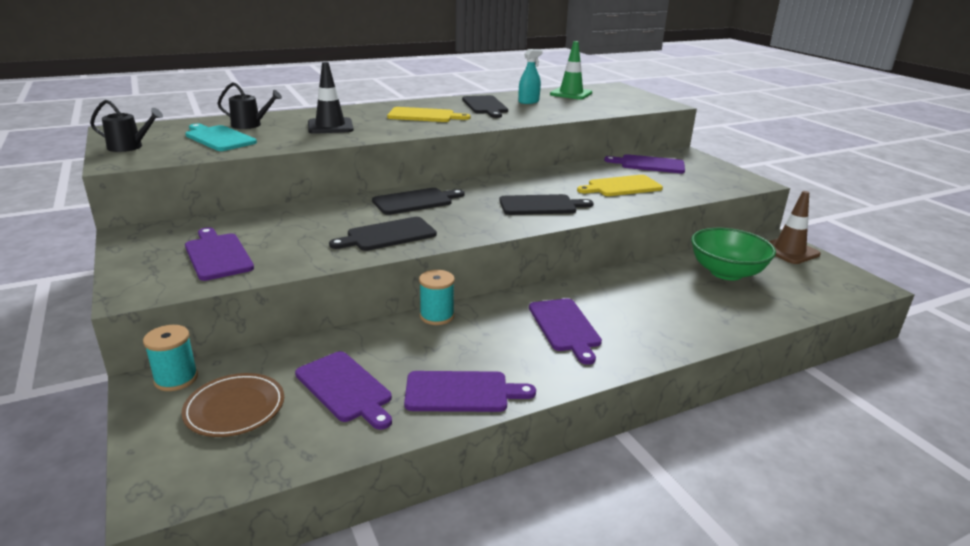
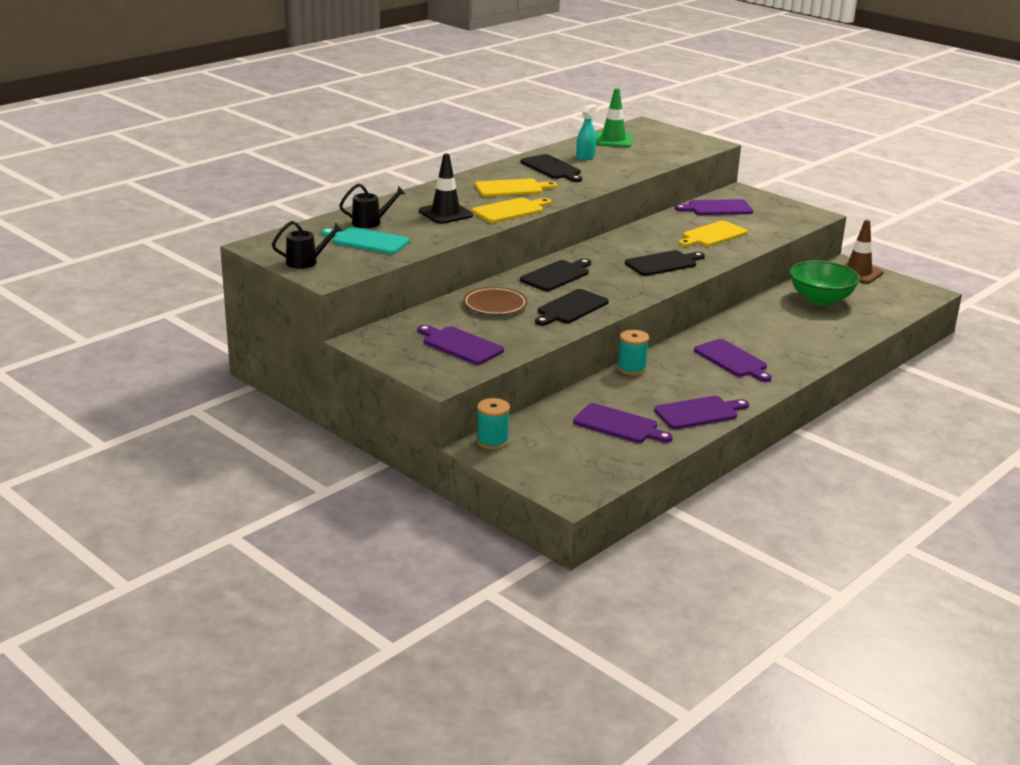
camera: 20 degrees left, 0 degrees up
(235, 408) = (558, 449): brown plate -> brown plate (495, 305)
(395, 131) = (510, 210): none -> yellow cutting board

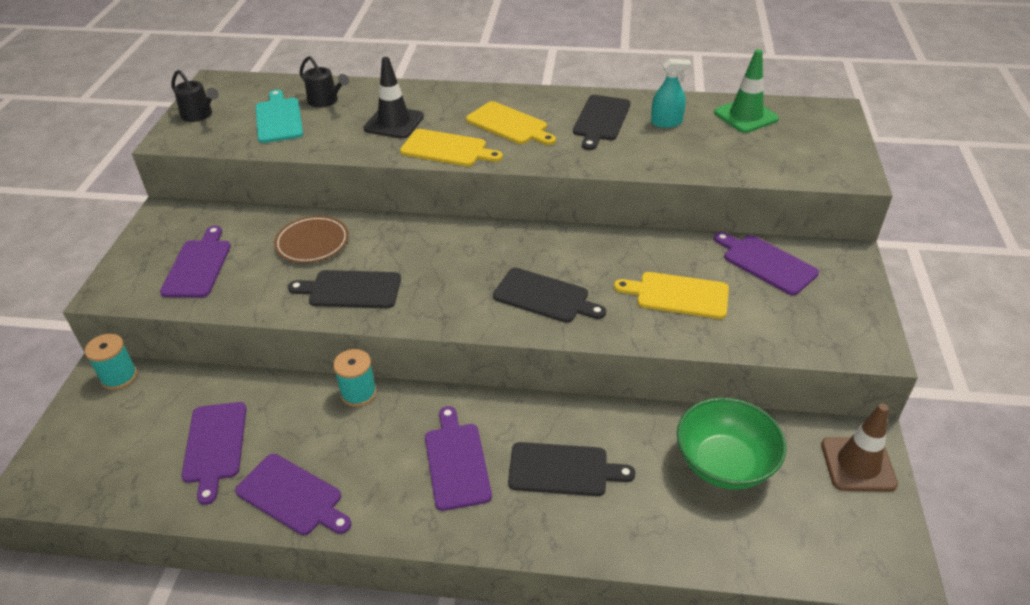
camera: 55 degrees right, 15 degrees up
(557, 275) = (426, 245): black cutting board -> black cutting board (563, 470)
(732, 360) = (456, 462): purple cutting board -> purple cutting board turned 150 degrees clockwise

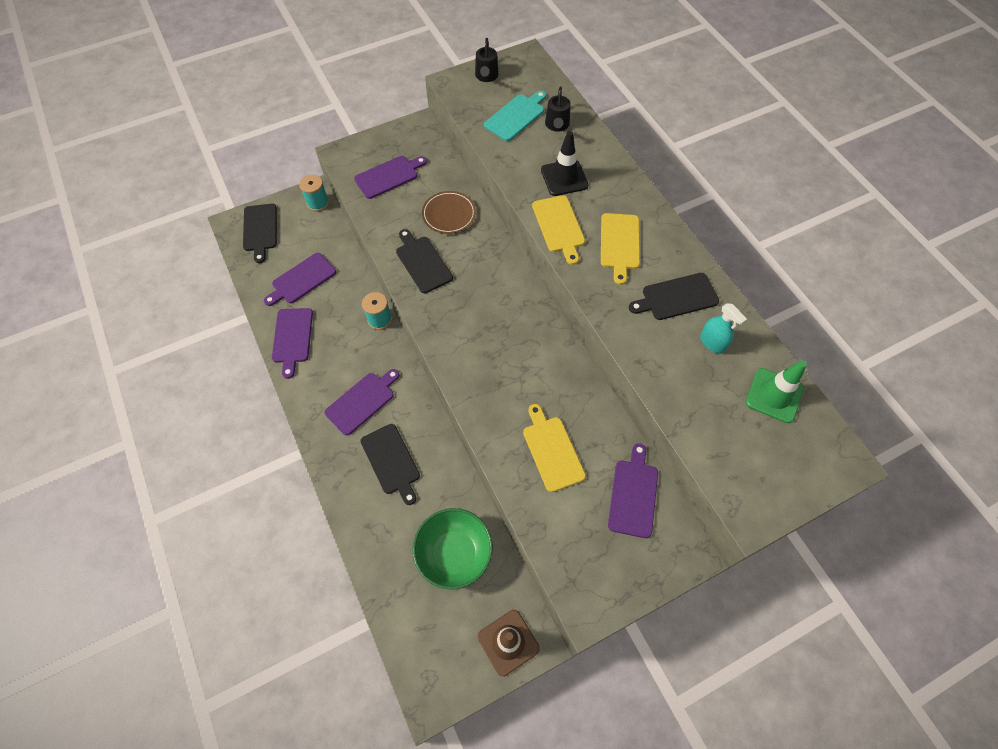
camera: 55 degrees right, 20 degrees up
(544, 297) = (491, 370): black cutting board -> black cutting board (260, 230)

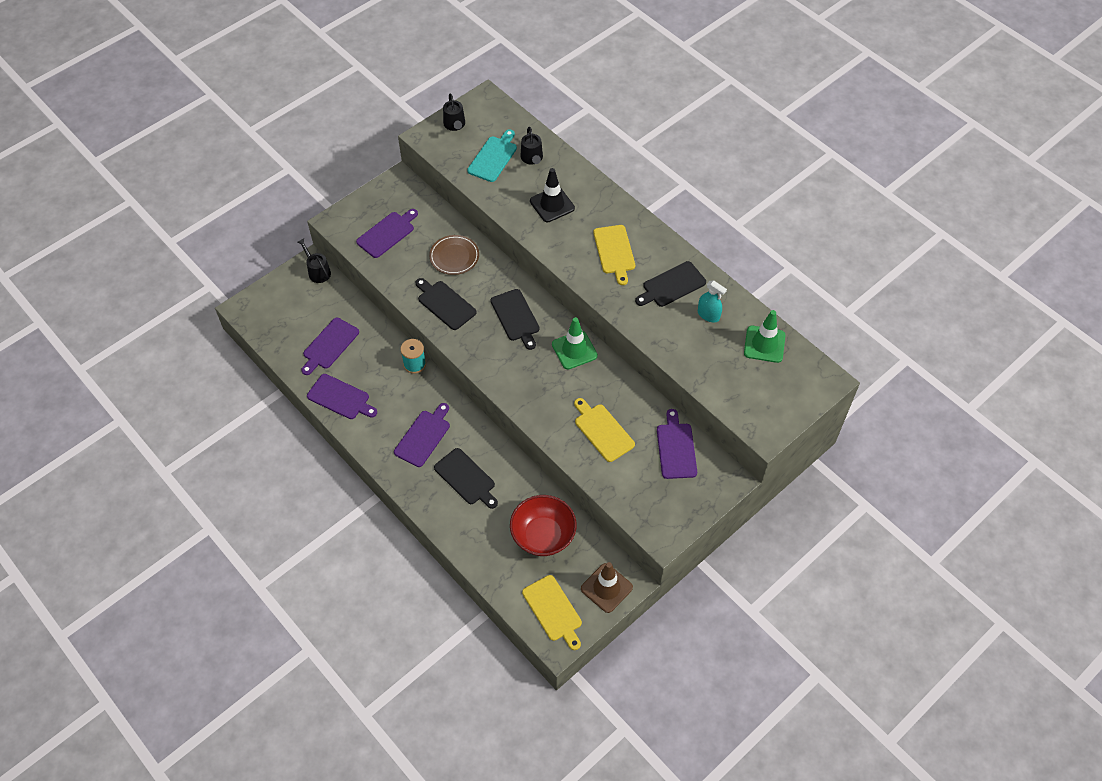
camera: 15 degrees left, 5 degrees down
(260, 230) = (271, 308): black cutting board -> black cutting board (516, 317)
(292, 338) = (340, 398): purple cutting board -> purple cutting board turned 45 degrees counterclockwise
(318, 203) = (318, 271): turquoise spool -> black watering can
(454, 554) = (543, 535): green bowl -> red bowl
(546, 346) = (574, 350): none -> green traffic cone
(559, 226) = (559, 248): yellow cutting board -> yellow cutting board (553, 610)

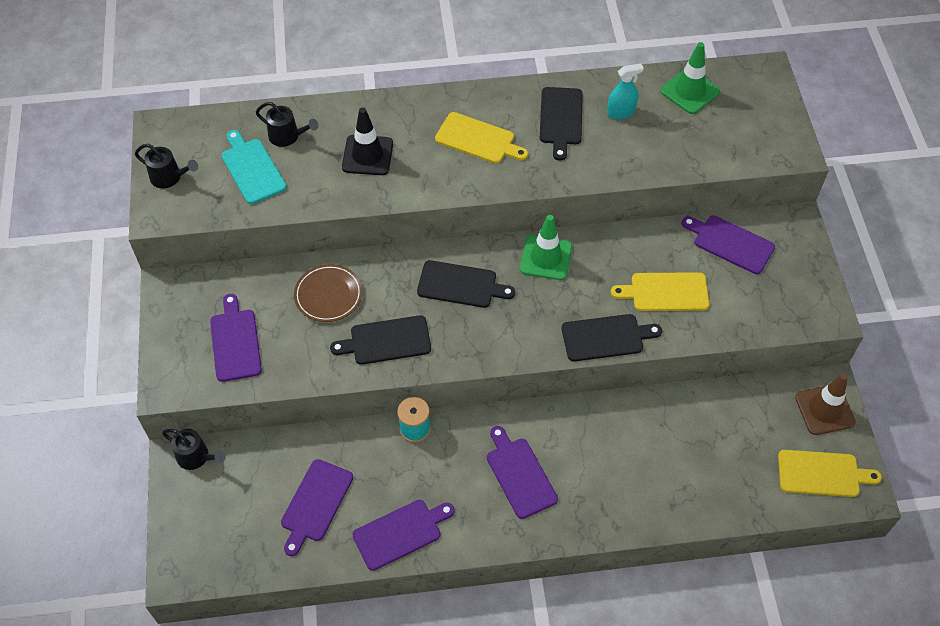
camera: 55 degrees left, 0 degrees up
(318, 271) = (196, 457): black watering can -> black watering can turned 150 degrees counterclockwise
(329, 345) = (315, 503): purple cutting board -> purple cutting board turned 45 degrees clockwise
(466, 478) = (605, 463): black cutting board -> black cutting board (606, 337)
(543, 535) = (726, 431): red bowl -> none

